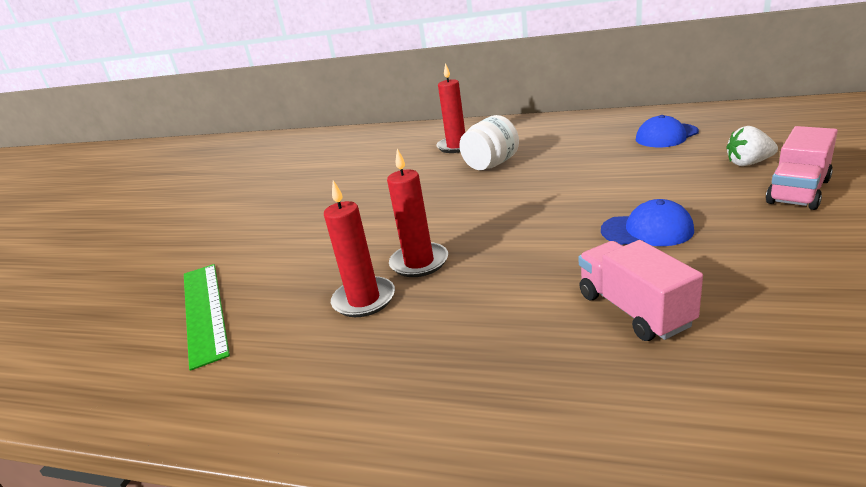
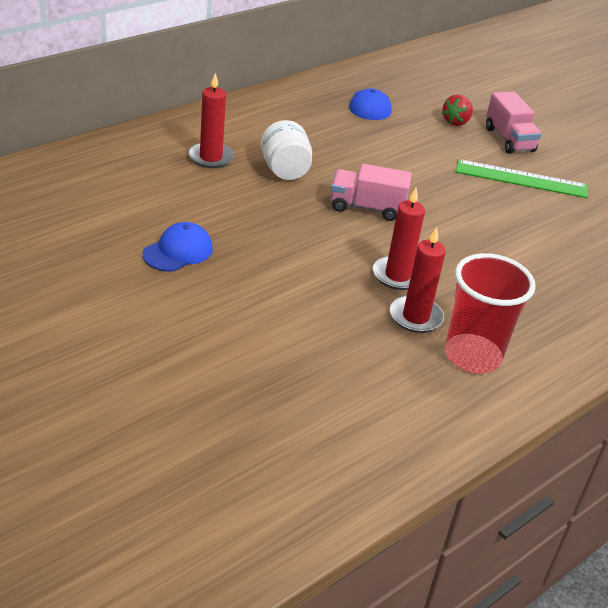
camera: 65 degrees left, 10 degrees up
(204, 310) = (322, 388): green ruler -> green ruler (521, 179)
(335, 359) = (472, 356): none -> red cup
(634, 310) = (550, 249): pink truck -> pink truck (366, 208)
(647, 230) = (481, 195): blue cap -> blue cap (178, 251)
(748, 163) = (456, 122): white strawberry -> red strawberry

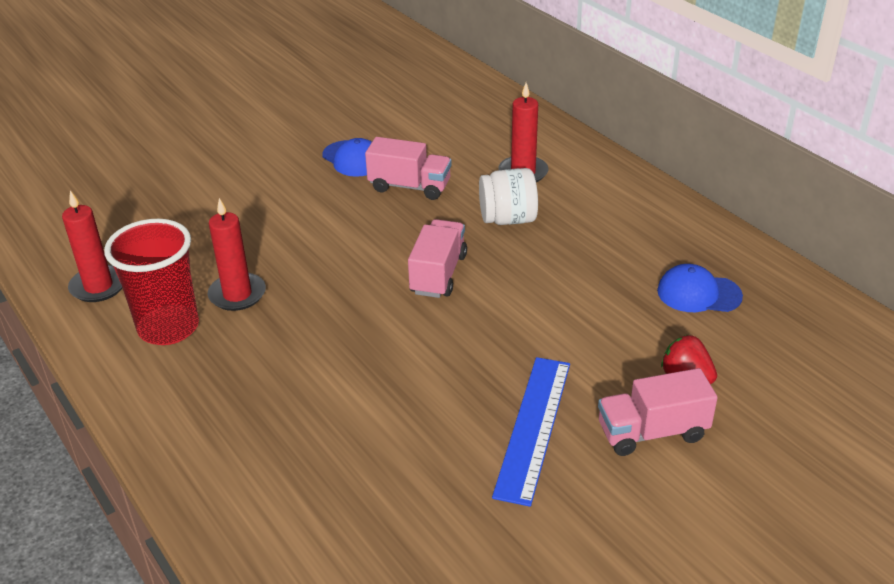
camera: 100 degrees right, 0 degrees up
(233, 218) = (409, 186): none -> pink truck
(397, 275) = (308, 288): red candle -> red candle (98, 286)
(521, 179) = (533, 427): green ruler -> blue ruler

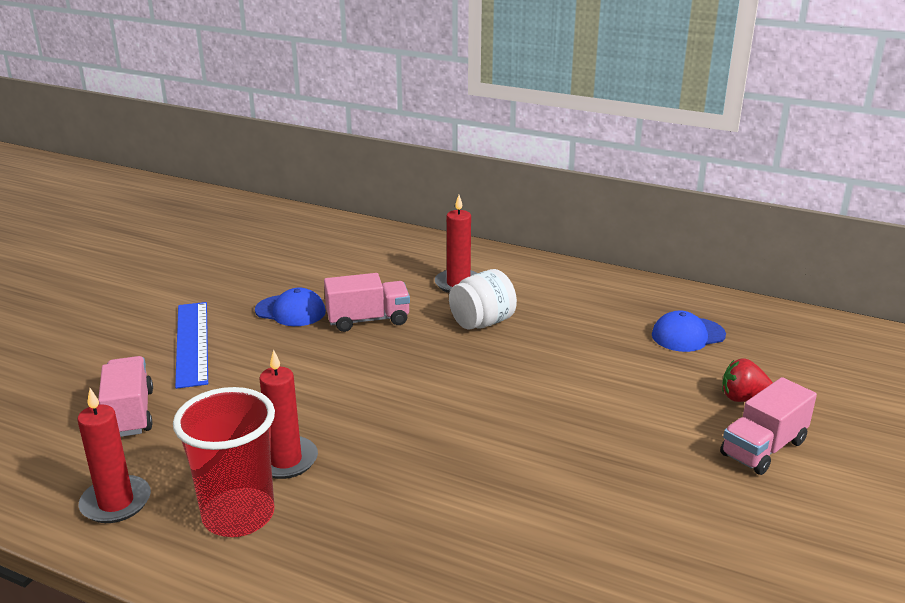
camera: 30 degrees left, 10 degrees down
(438, 274) = (466, 383): pink truck -> pink truck (130, 414)
(533, 427) = (672, 479): blue ruler -> blue ruler (192, 343)

